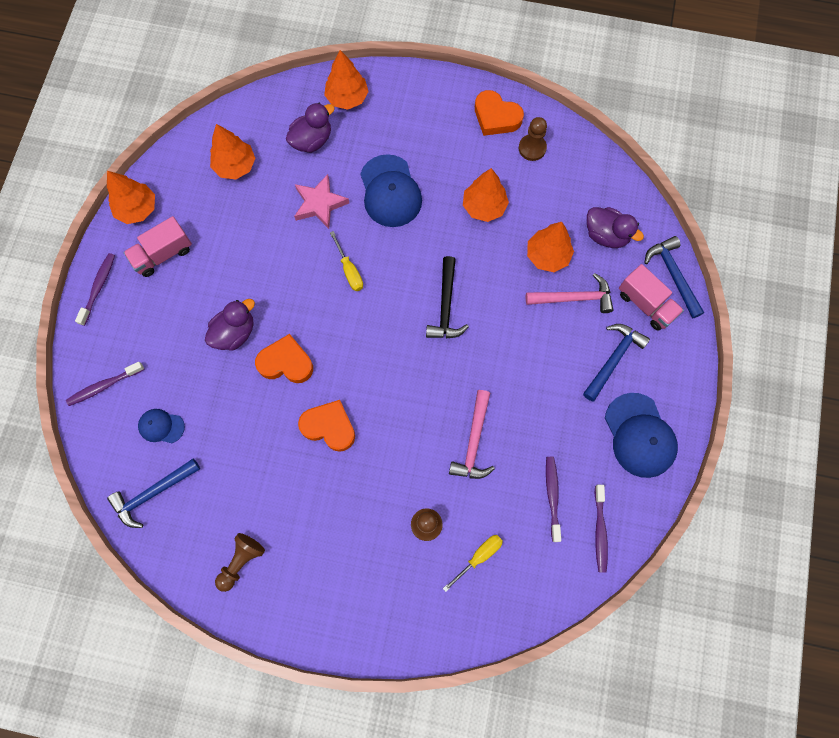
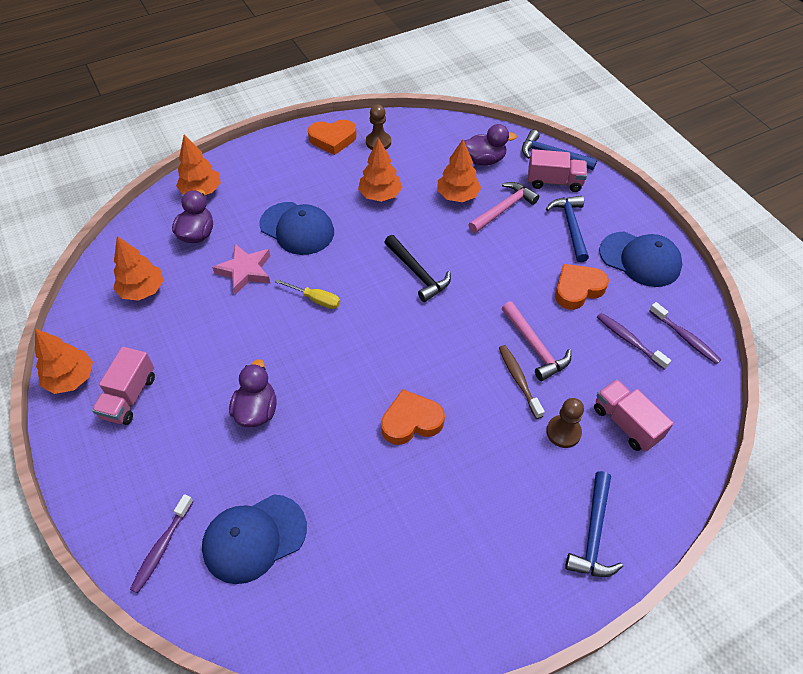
camera: 40 degrees left, 20 degrees down
(98, 287) = (83, 467): purple toothbrush -> none
(152, 493) = (299, 604): blue hammer -> blue hammer (593, 534)
(161, 426) = (254, 538): blue cap -> blue cap, size x1.87
(241, 561) = (441, 593): brown pawn -> none
(286, 362) = (326, 400): orange heart -> orange heart (577, 289)
(435, 458) = (518, 380): none -> brown toothbrush
(478, 557) = (626, 423): yellow screwdriver -> pink truck

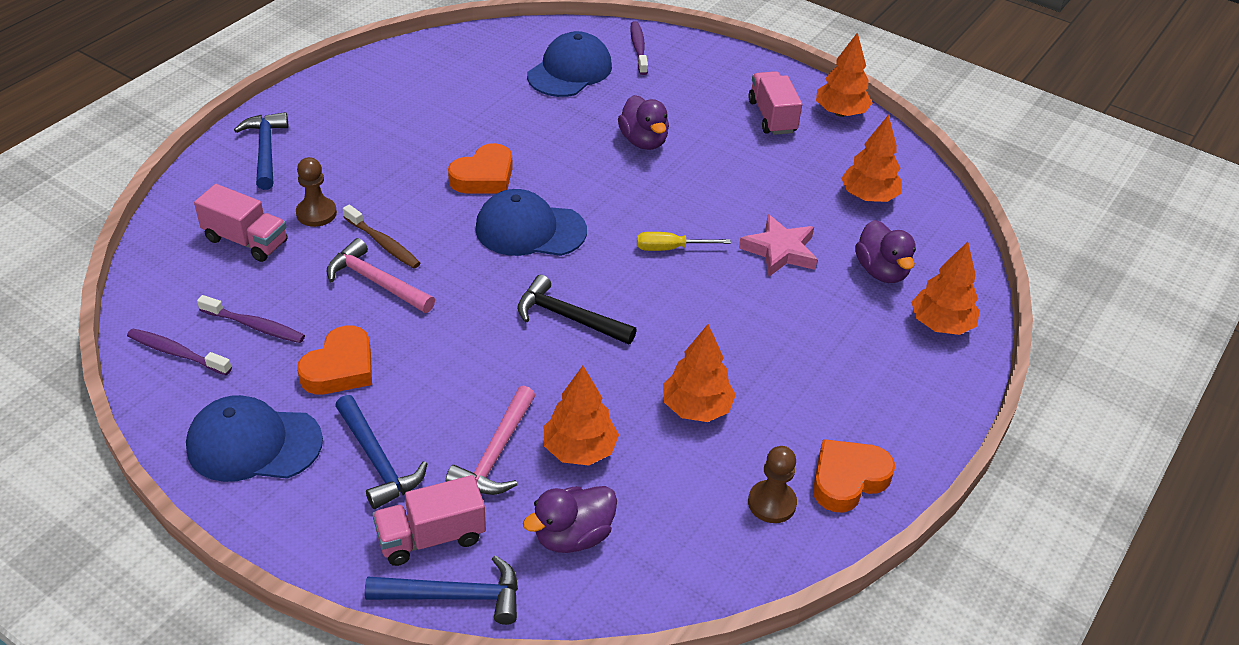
camera: 150 degrees right, 10 degrees down
(297, 228) = (768, 320): blue cap -> blue cap (530, 230)

